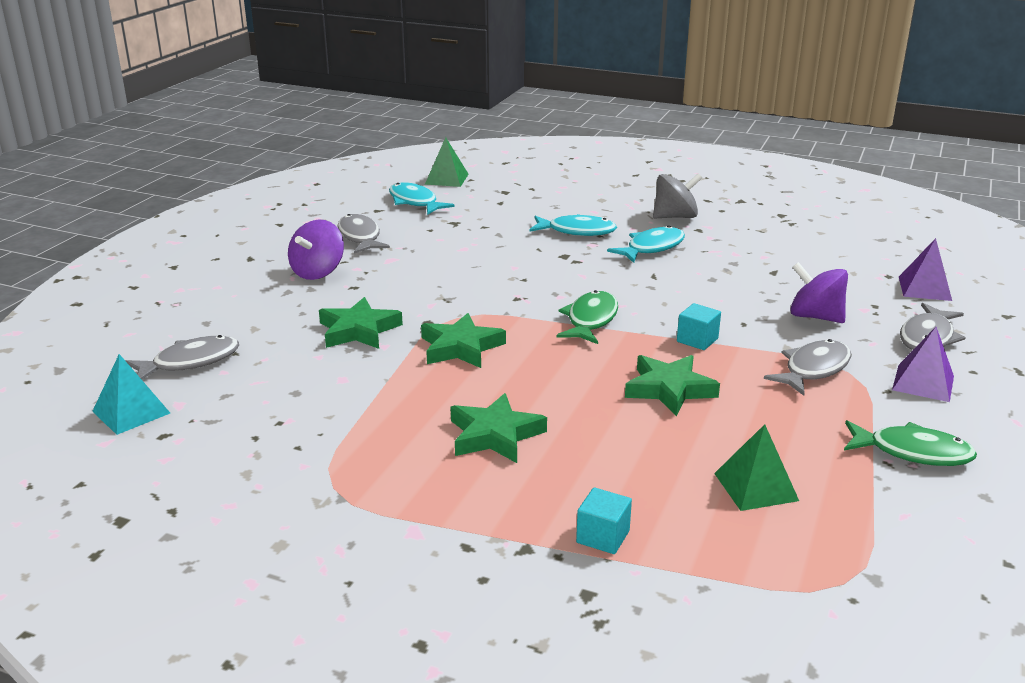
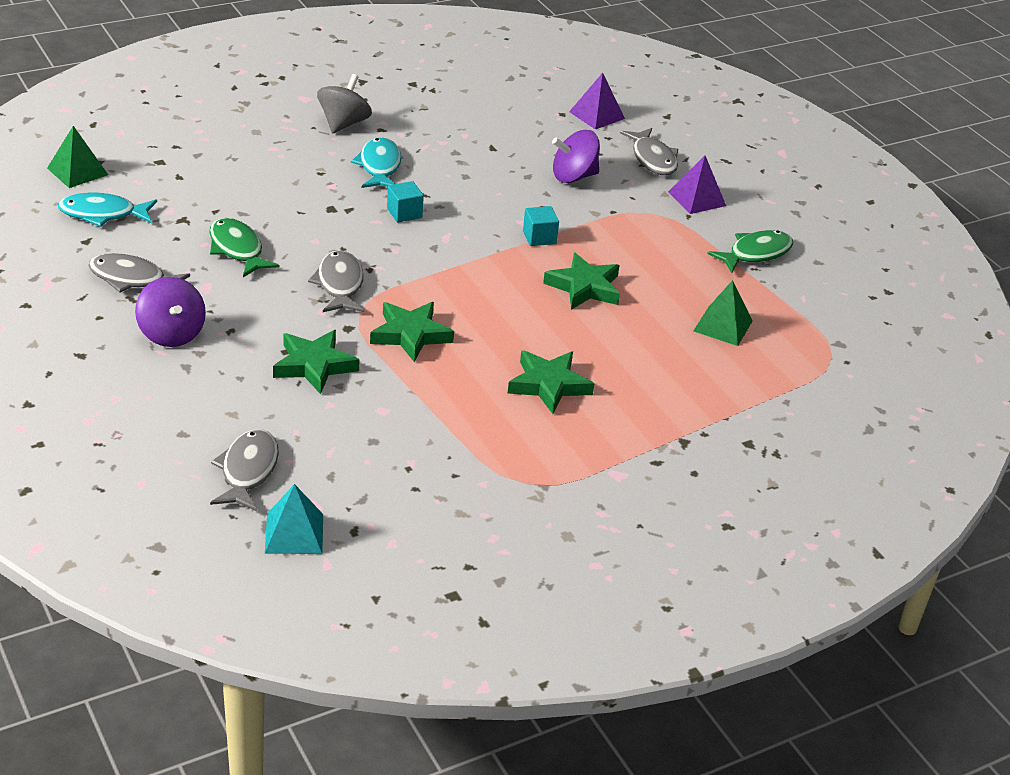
camera: 55 degrees left, 10 degrees up
(577, 231) = (297, 177): turquoise fish -> none
(590, 320) = (451, 259): green fish -> green fish (237, 249)
(603, 537) = (705, 407): turquoise cube -> turquoise cube (404, 213)
(813, 369) = (633, 222): grey fish -> grey fish (339, 284)

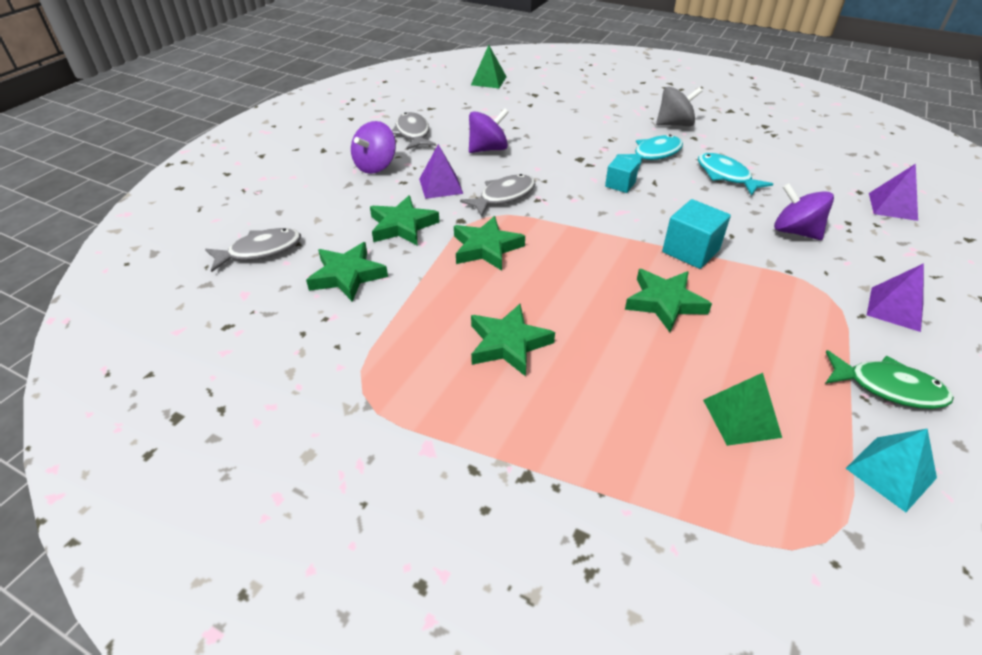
camera: 60 degrees right, 5 degrees up
(102, 214) = (461, 101): turquoise fish -> turquoise fish (725, 176)
(237, 249) = (488, 149): green fish -> purple spinning top
(270, 311) = (441, 186): none -> purple pyramid
(294, 533) = (204, 300): turquoise pyramid -> turquoise pyramid (890, 473)
(358, 431) = (347, 275): none -> green star
(539, 237) = (690, 251): turquoise cube -> turquoise cube, size x1.57
(653, 159) = (897, 259): grey fish -> none

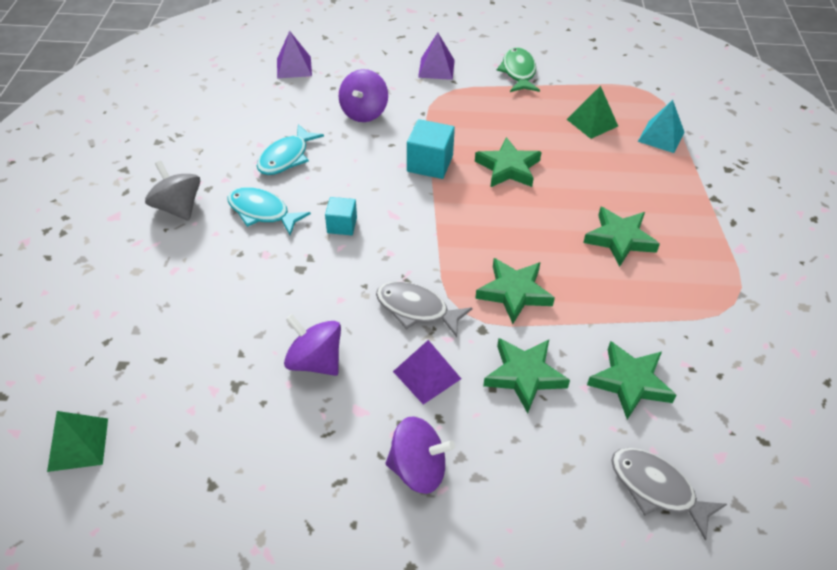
camera: 115 degrees left, 5 degrees up
(413, 133) = (306, 468): grey fish -> none
(890, 473) = (585, 72): turquoise pyramid -> turquoise pyramid (661, 137)

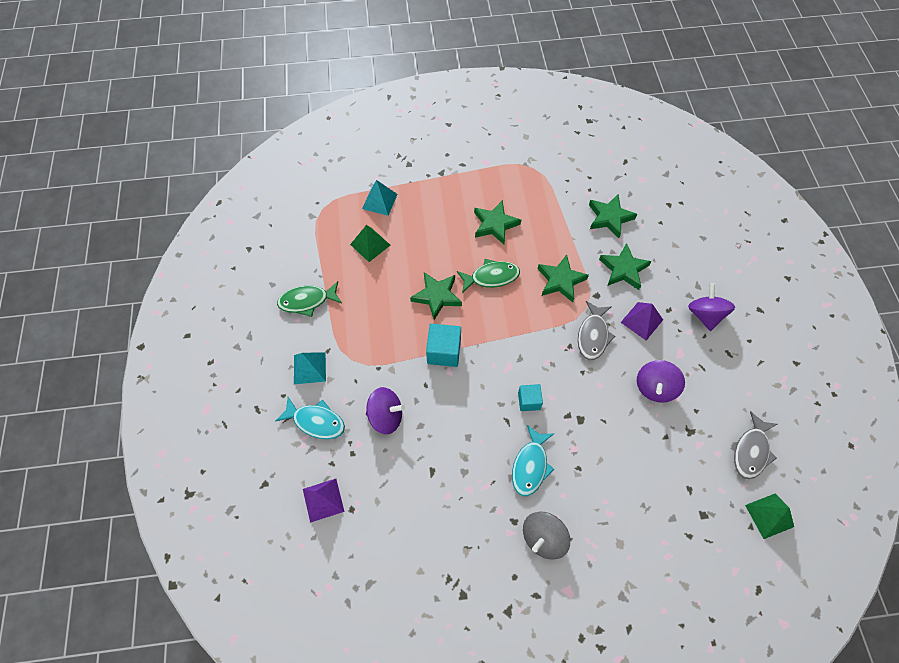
camera: 100 degrees left, 15 degrees up
(286, 157) = (460, 466): turquoise fish -> turquoise fish (316, 421)
(436, 68) = (309, 368): purple pyramid -> turquoise pyramid
(530, 221) = (491, 277): none -> green fish
(656, 489) = (671, 206): grey fish -> grey fish (751, 451)

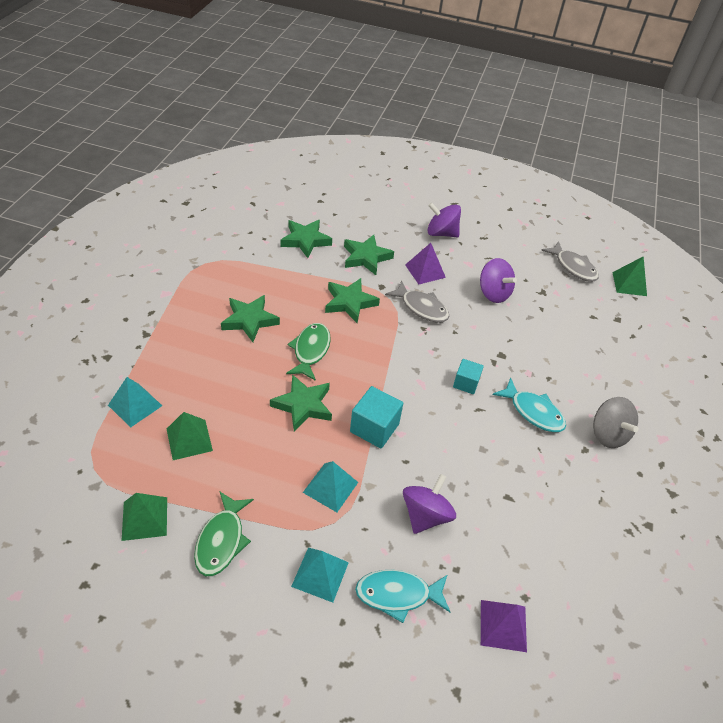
camera: 70 degrees left, 15 degrees down
(302, 253) = (145, 518): none -> green pyramid
(316, 421) = (397, 594): turquoise fish -> turquoise fish turned 135 degrees counterclockwise
(377, 345) = (330, 487): none -> turquoise pyramid

